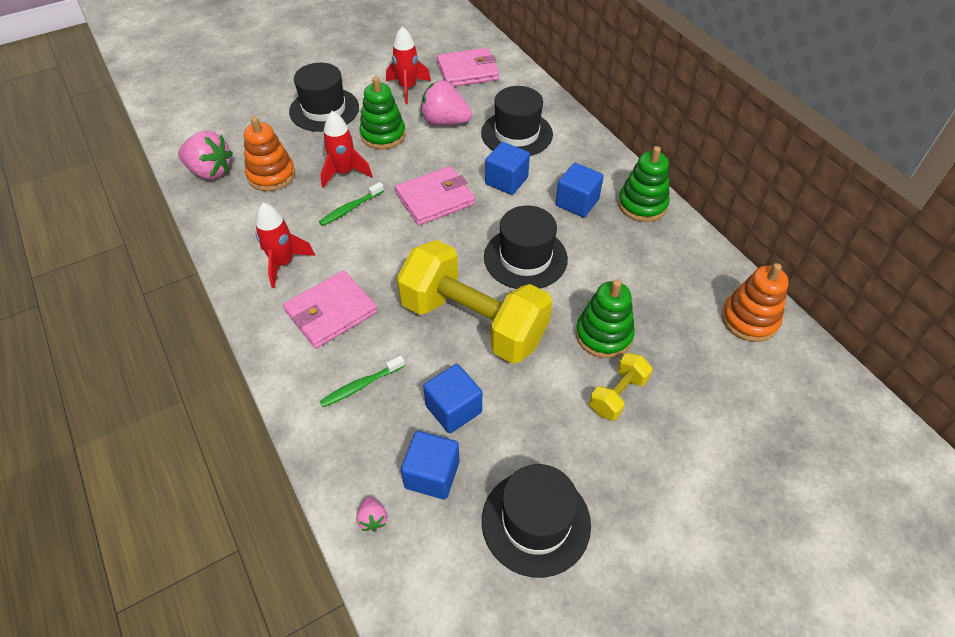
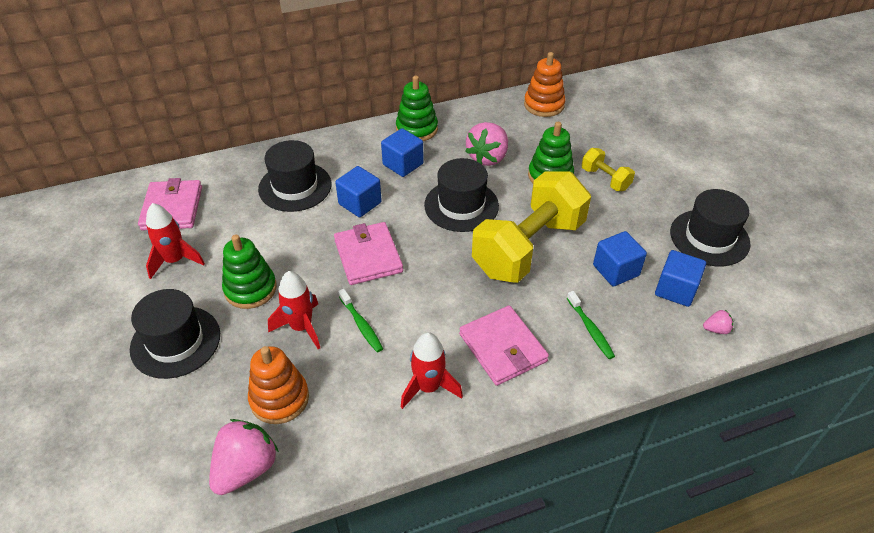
camera: 80 degrees left, 5 degrees down
(444, 122) = (251, 236): pink strawberry -> pink strawberry (488, 157)

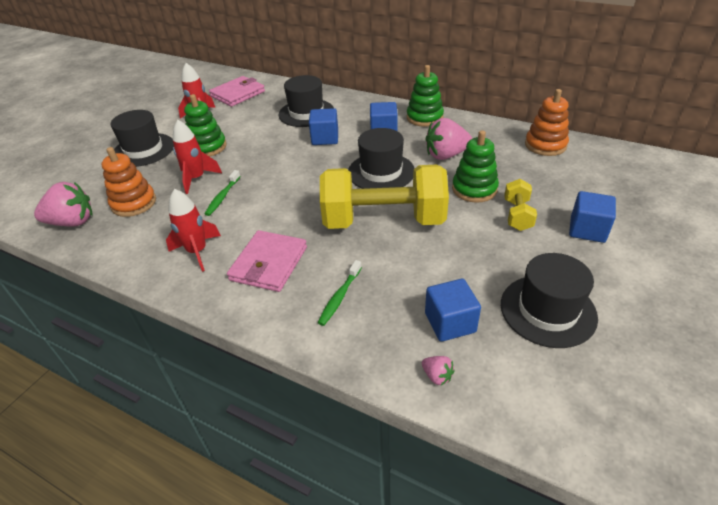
camera: 50 degrees right, 5 degrees down
(368, 256) = (284, 166): pink wallet -> none
(616, 270) = (423, 276): blue cube -> blue cube (587, 230)

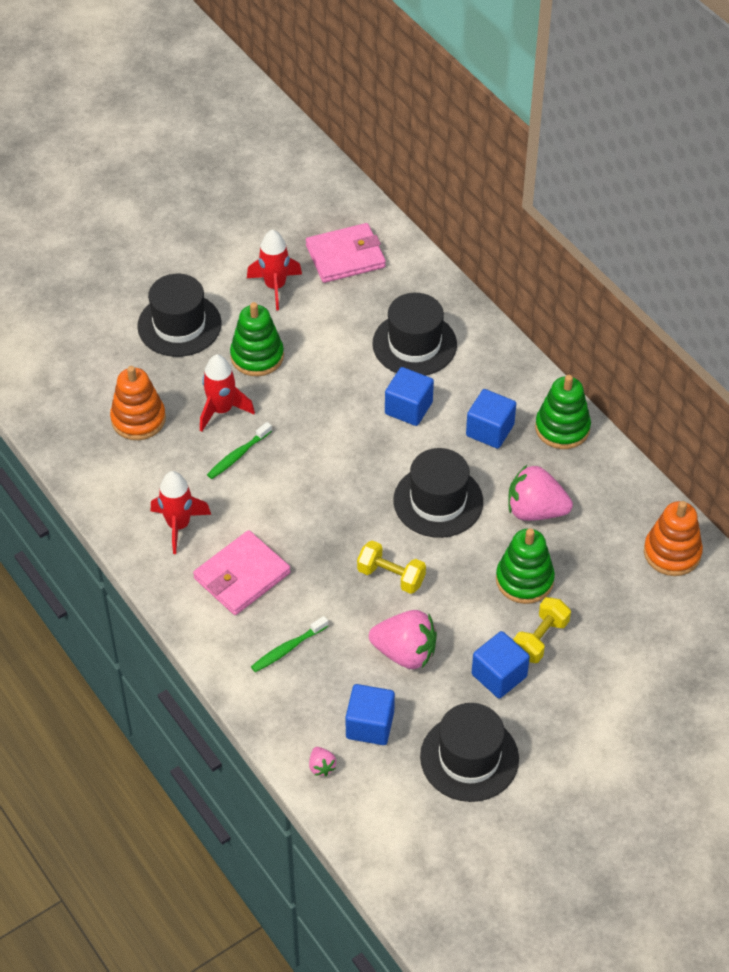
camera: 25 degrees right, 10 degrees up
(72, 222) = (66, 419): pink strawberry -> pink strawberry (405, 653)
(383, 221) = (391, 576): yellow dumbbell -> yellow dumbbell, size x0.45
(587, 230) = (596, 694): blue cube -> blue cube (499, 675)

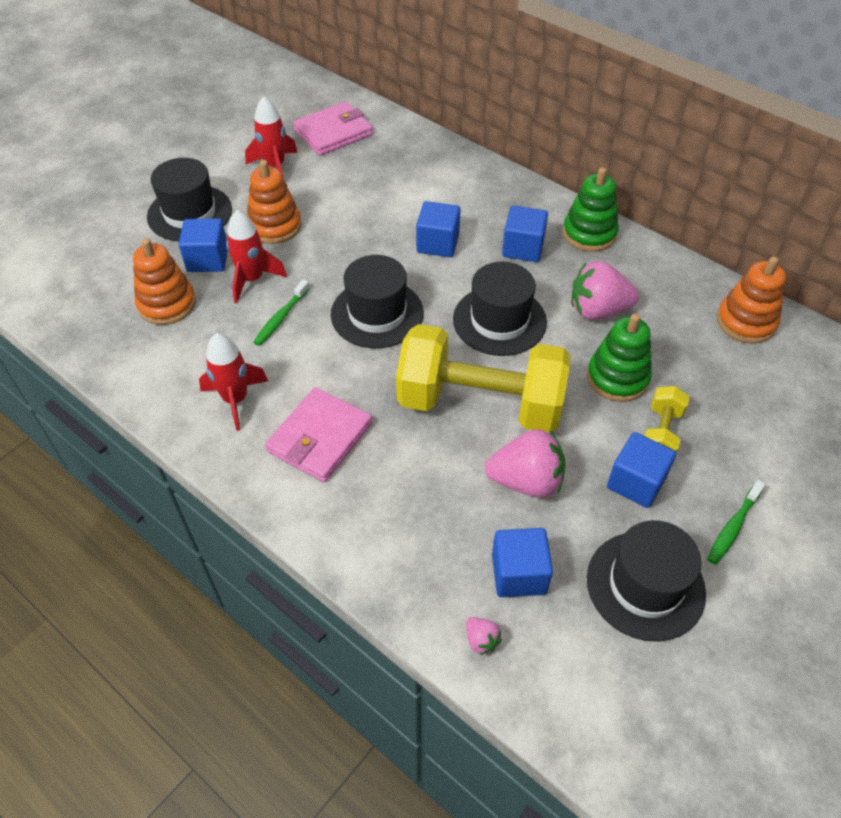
camera: 15 degrees left, 0 degrees up
(185, 380) = (208, 259): none -> blue cube
(257, 356) = (274, 226): green stacking toy -> orange stacking toy
(287, 649) = (395, 506): green toothbrush -> green toothbrush (733, 527)
(391, 576) = (480, 403): yellow dumbbell -> yellow dumbbell, size x2.24
(414, 344) = (423, 190): black hat -> black hat (377, 313)

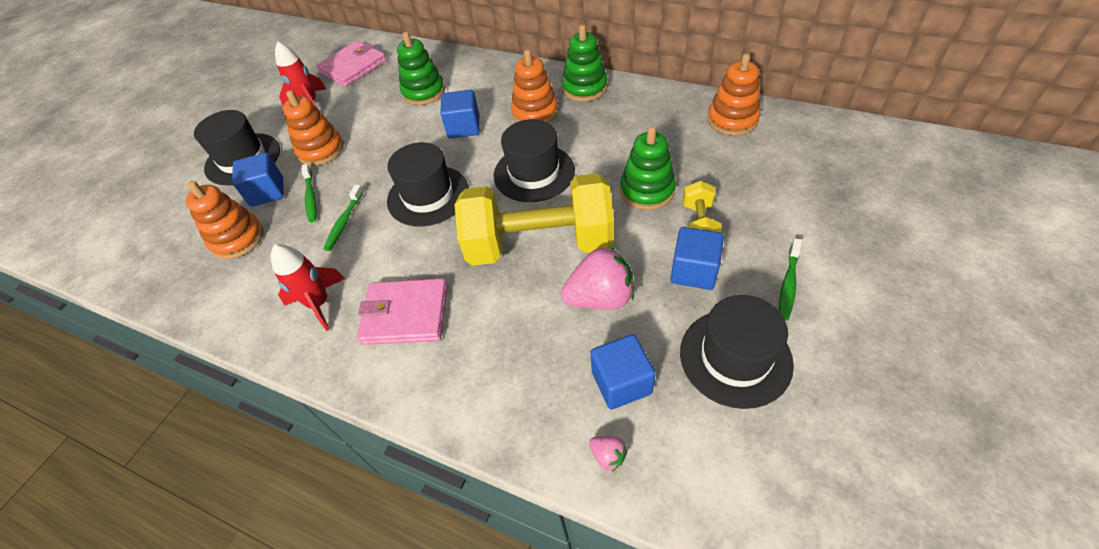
camera: 10 degrees left, 0 degrees up
(252, 279) = (311, 197): red rocket -> green toothbrush
(320, 437) = (405, 314): pink wallet -> pink wallet turned 75 degrees clockwise
(405, 187) = (424, 92): none -> green stacking toy
(523, 248) = (535, 112): blue cube -> orange stacking toy
(598, 310) = (612, 143): pink strawberry -> none

